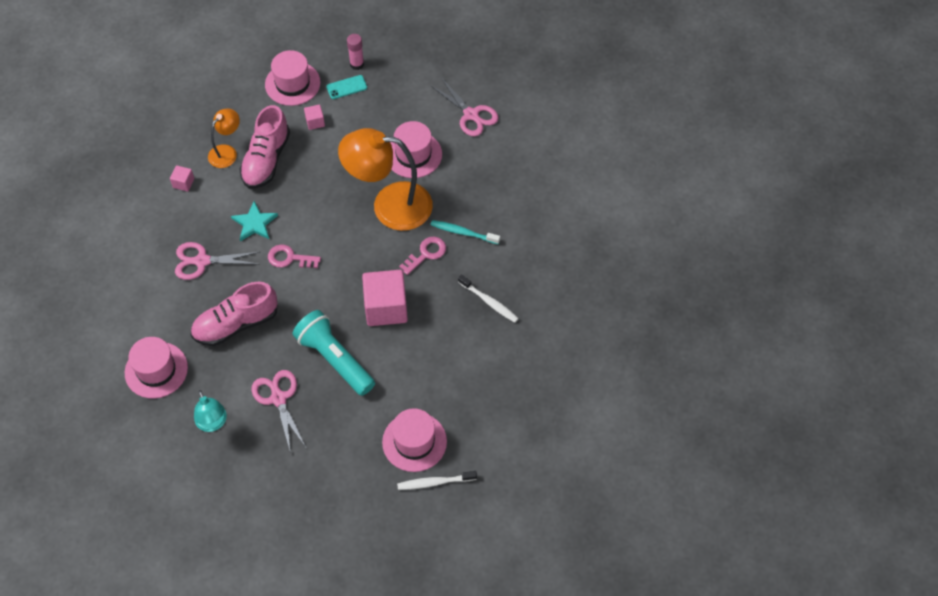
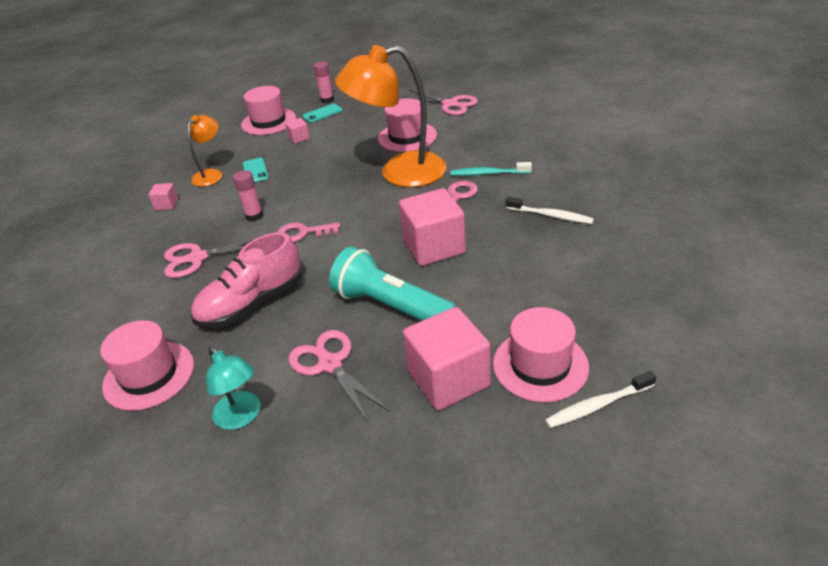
camera: 10 degrees left, 20 degrees down
(254, 223) = (254, 216): turquoise star -> pink glue stick
(266, 160) = (255, 171): pink shoe -> turquoise phone
(351, 434) = (448, 379): none -> pink cube

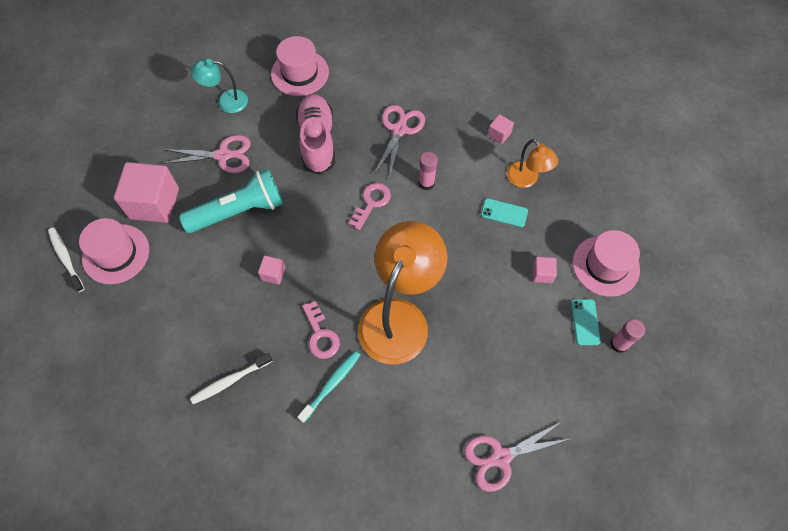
camera: 120 degrees right, 25 degrees up
(407, 137) = (461, 366): pink hat -> none
(434, 247) = (273, 274): pink cube -> pink cube, size x0.45
(597, 405) = (66, 258): white toothbrush -> white toothbrush turned 45 degrees counterclockwise

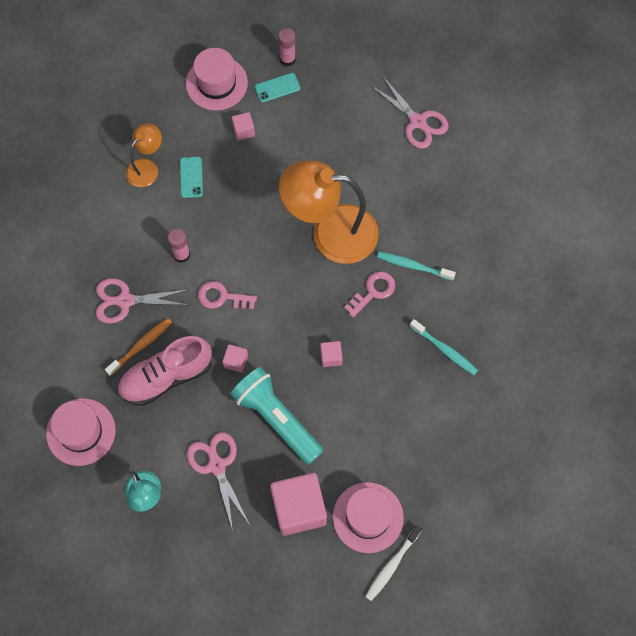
camera: 110 degrees left, 5 degrees up
(230, 381) = (445, 350): white toothbrush -> turquoise toothbrush
(353, 130) = (141, 346): none -> orange toothbrush
(499, 134) = (100, 205): pink cube -> pink cube (236, 361)

